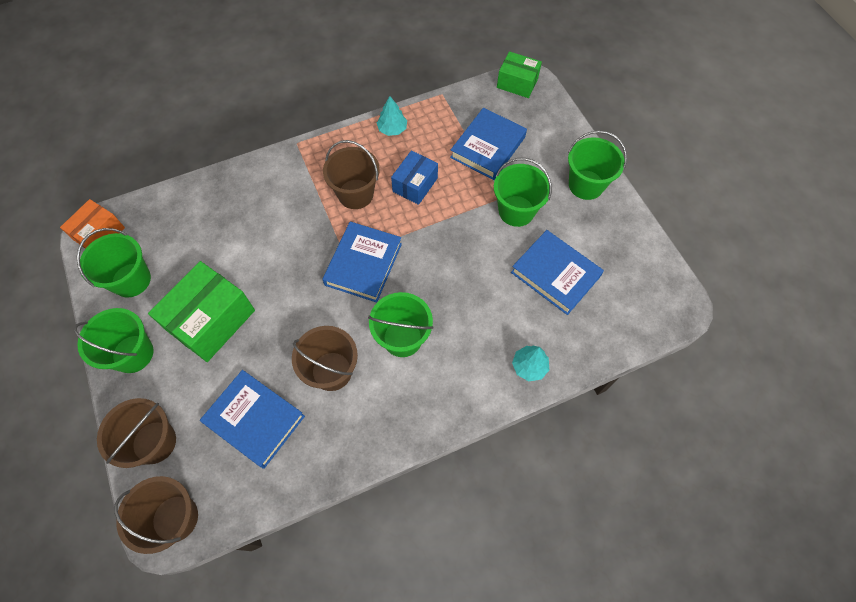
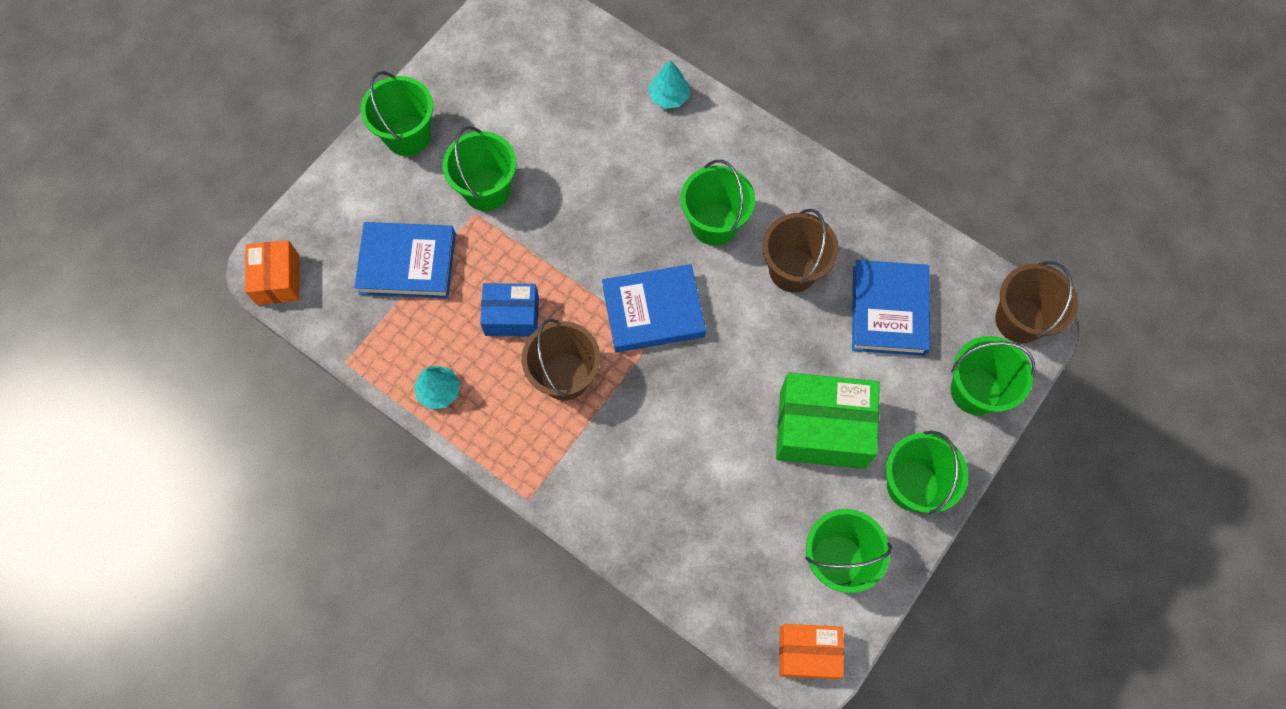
camera: 120 degrees left, 5 degrees up
(154, 442) = (975, 391): brown bucket -> green bucket
(517, 83) = (278, 279): green box -> orange box
(555, 274) = (548, 117): blue book -> none

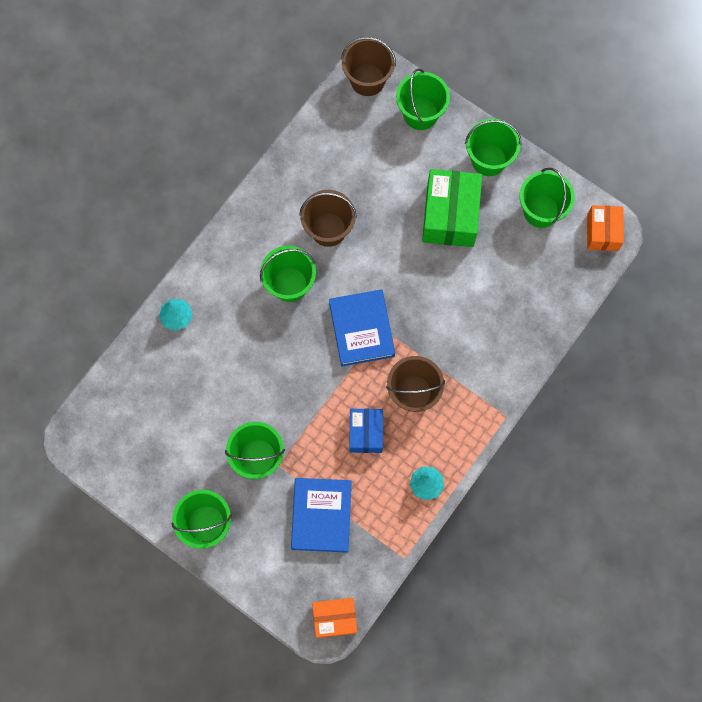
camera: 90 degrees left, 5 degrees up
(889, 311) = (361, 165): blue book -> none

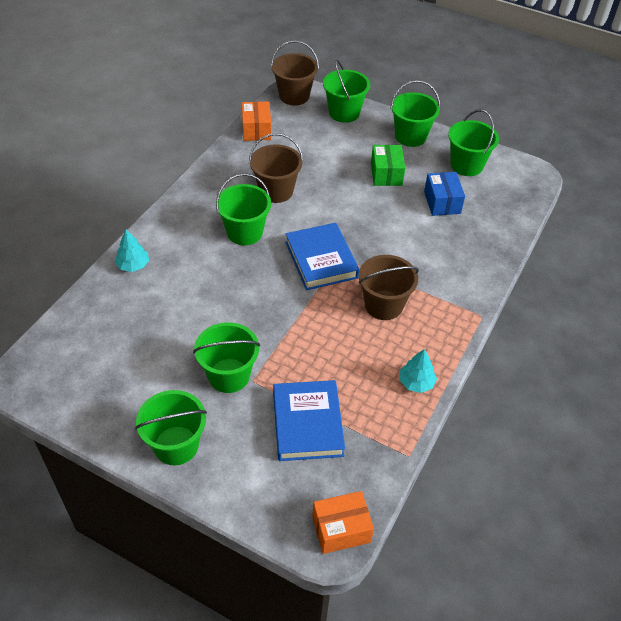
camera: 10 degrees left, 25 degrees down
(365, 433) = (342, 343): blue box -> blue box (442, 202)
(450, 215) = (386, 174): green box -> green box, size x0.61
(602, 232) = (526, 175): orange box -> orange box (256, 130)

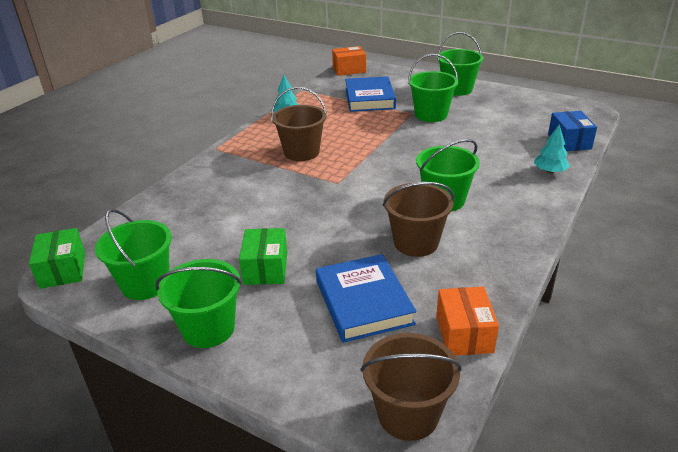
camera: 175 degrees left, 15 degrees down
(321, 260) = (358, 180): blue book -> blue book (363, 302)
(344, 113) = (312, 374): green bucket -> none
(442, 202) = (205, 236): blue box -> blue box (569, 141)
(533, 177) = (63, 270): none -> green box

